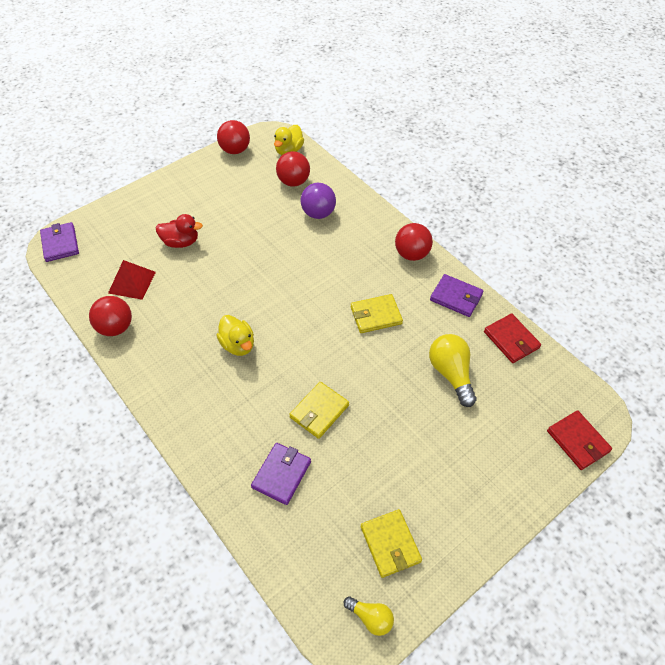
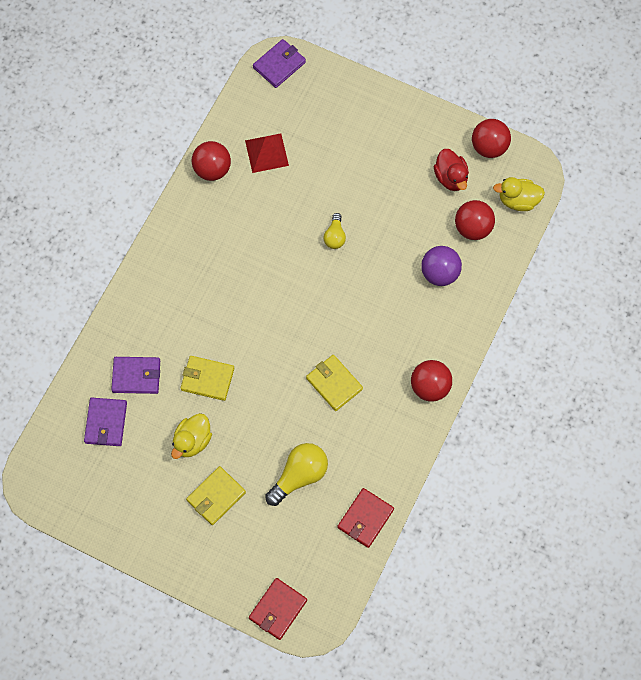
camera: 65 degrees right, 15 degrees up
(181, 242) = (335, 167): red duck -> red duck (451, 178)
(238, 345) = (243, 279): yellow duck -> yellow duck (192, 441)
(371, 618) = (52, 492): yellow light bulb -> yellow light bulb (335, 236)
(390, 544) = (115, 484): yellow wallet -> yellow wallet (216, 496)
(456, 297) = (393, 449): purple wallet -> purple wallet (106, 423)

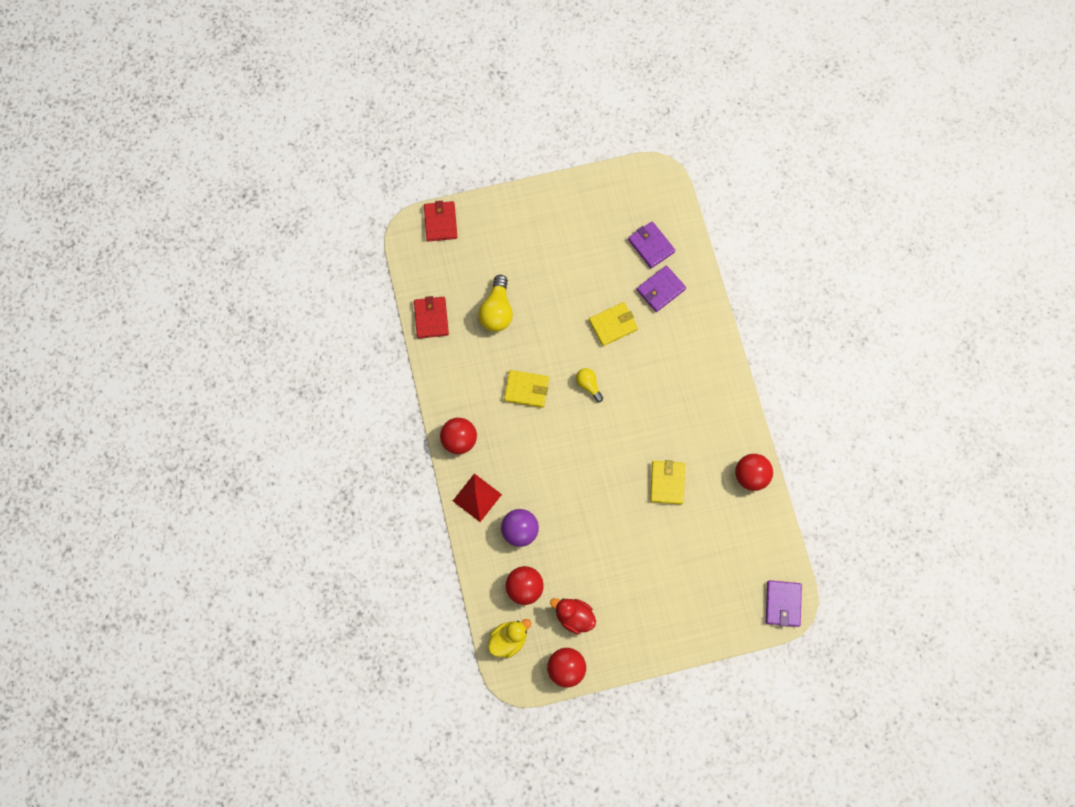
camera: 140 degrees right, 5 degrees up
(192, 441) = (585, 278): yellow duck -> none
(216, 496) = (539, 257): yellow wallet -> yellow wallet (667, 483)
(266, 153) = (725, 521): red pyramid -> red pyramid (477, 497)
(335, 236) = (618, 496): yellow light bulb -> yellow light bulb (588, 385)

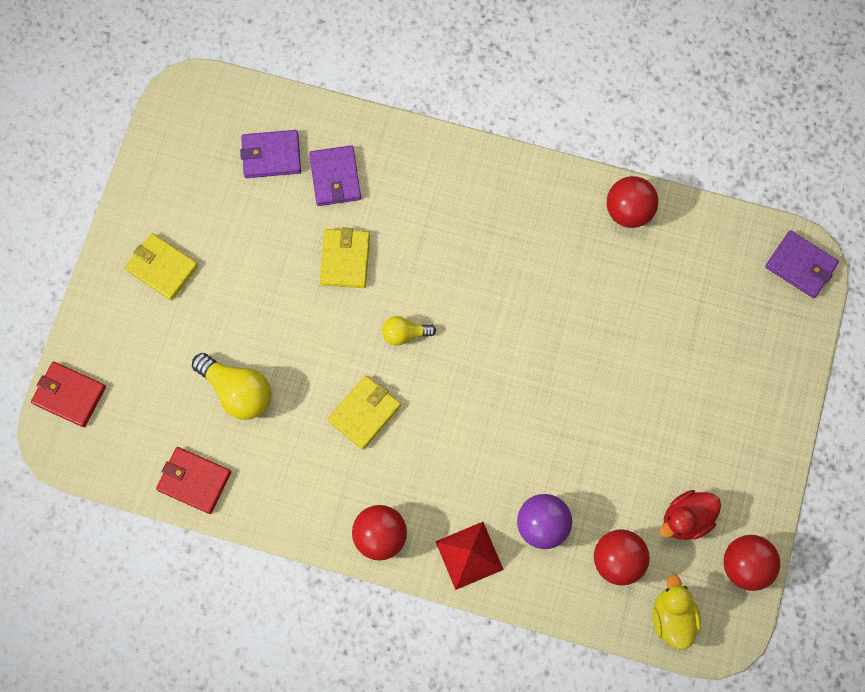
camera: 60 degrees left, 0 degrees up
(667, 483) = (583, 311): yellow wallet -> yellow wallet (162, 268)

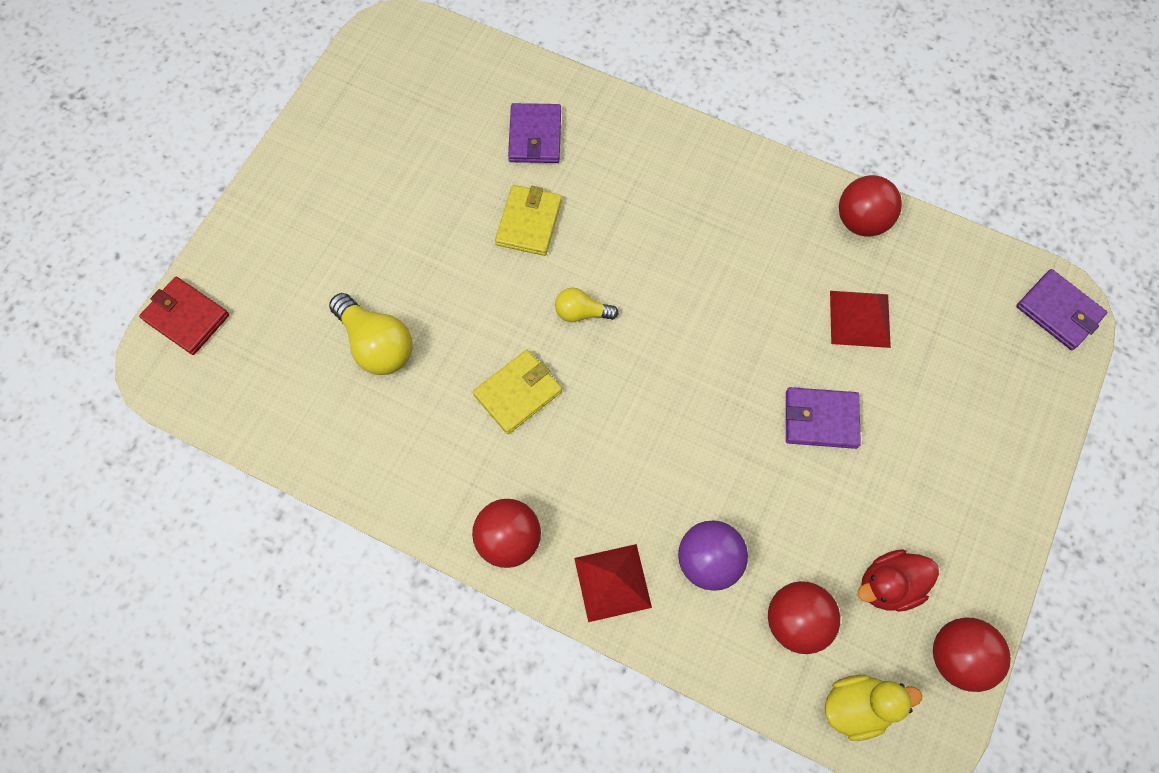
camera: 10 degrees right, 5 degrees down
(162, 268) = (324, 199): yellow wallet -> none
(194, 481) = (303, 437): red wallet -> none
(271, 155) = (469, 104): purple wallet -> purple wallet (821, 419)
(637, 299) = (859, 318): none -> red pyramid
(672, 616) = (856, 706): yellow duck -> yellow duck turned 75 degrees clockwise

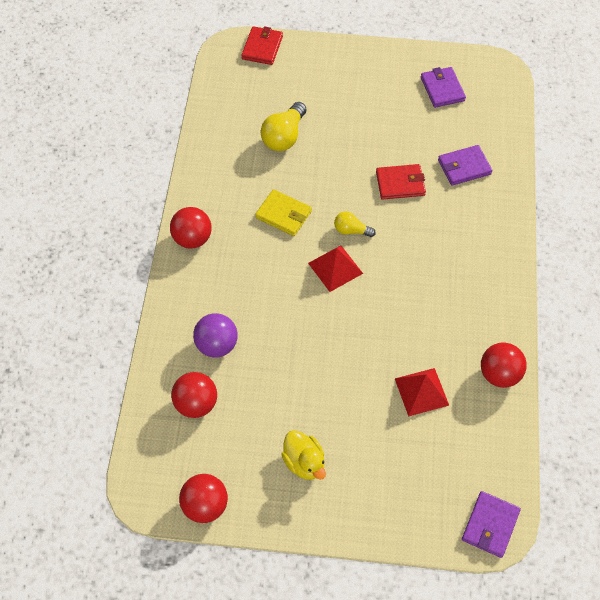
camera: 70 degrees right, 10 degrees down
(529, 222) = (400, 184): yellow wallet -> red wallet
(581, 312) = (351, 230): yellow light bulb -> yellow light bulb turned 60 degrees counterclockwise
(612, 582) = (185, 298): red pyramid -> red pyramid (335, 268)
(821, 419) = (336, 385): purple wallet -> purple wallet (442, 89)
(856, 706) = (154, 451): yellow duck -> yellow duck (304, 462)
(888, 585) = (238, 453): red duck -> none

